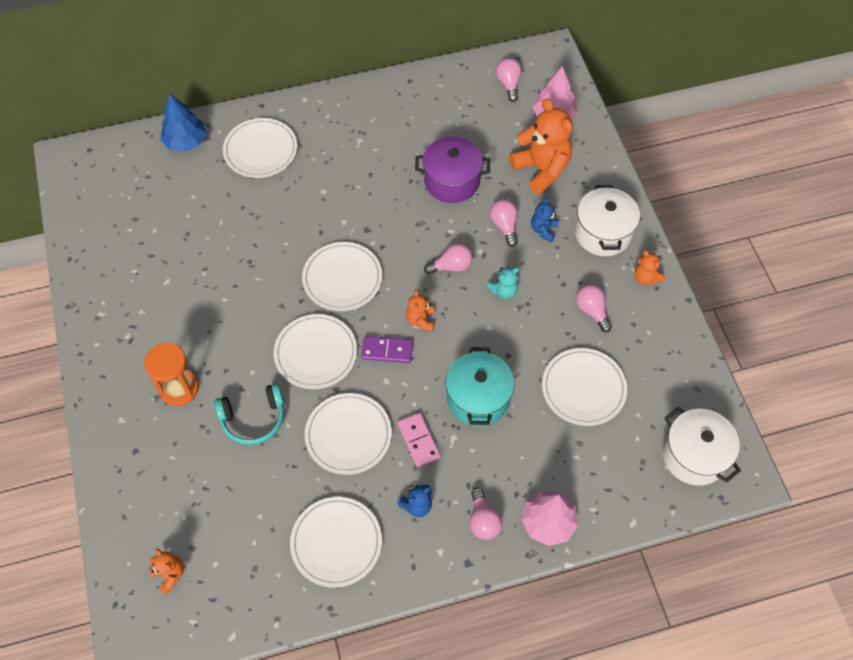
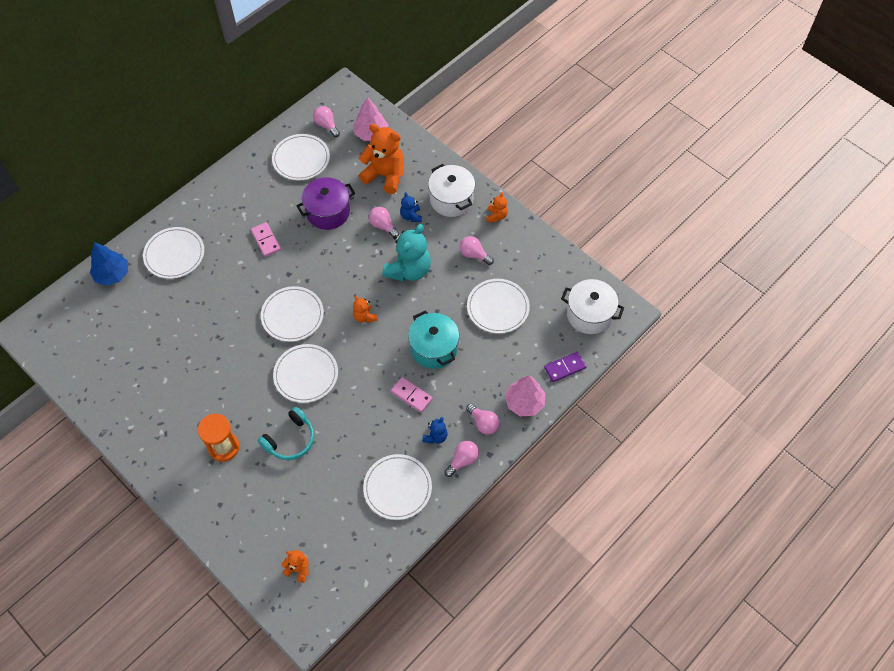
camera: 30 degrees left, 0 degrees up
(348, 435) = (362, 416): white plate -> white plate (301, 159)
(365, 181) = (266, 240): none -> pink domino
(387, 351) = (354, 348): purple domino -> purple domino (565, 368)
(451, 266) = (363, 270): pink light bulb -> pink light bulb (463, 460)
(504, 291) = (409, 270): turquoise teddy bear -> turquoise teddy bear, size x2.04
(646, 277) = (496, 216): orange teddy bear -> orange teddy bear turned 105 degrees counterclockwise

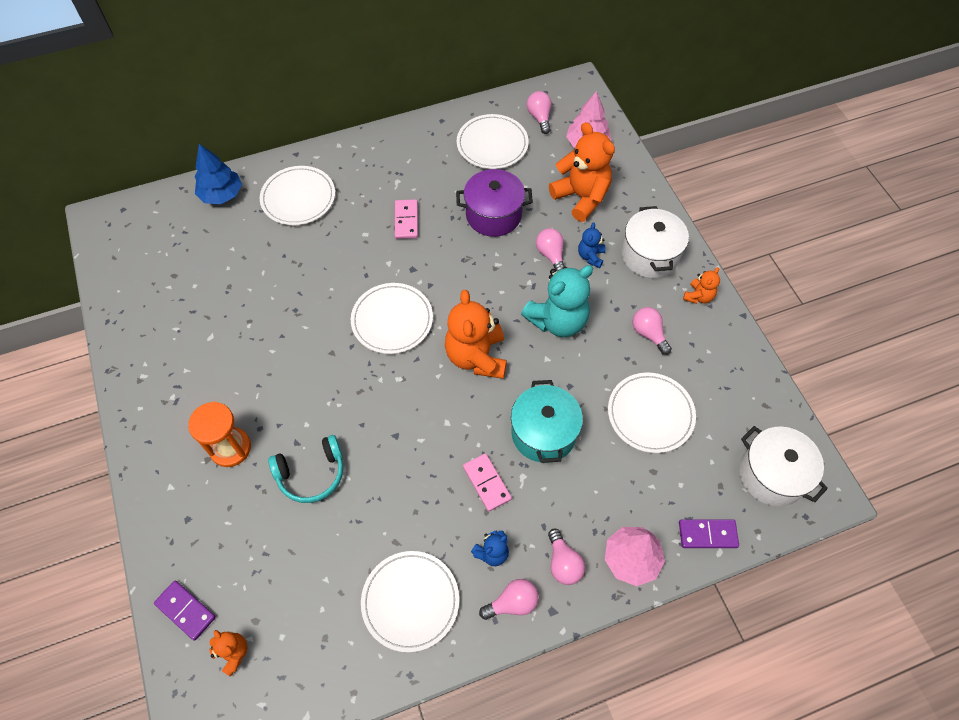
camera: 25 degrees right, 0 degrees up
(252, 559) = (186, 610): none -> purple domino
(306, 375) = (371, 399): white plate -> none
(364, 317) = (476, 356): orange teddy bear -> orange teddy bear, size x2.04

